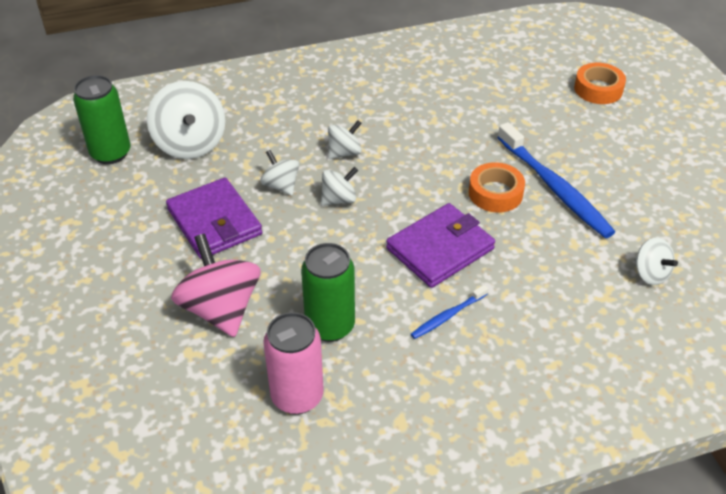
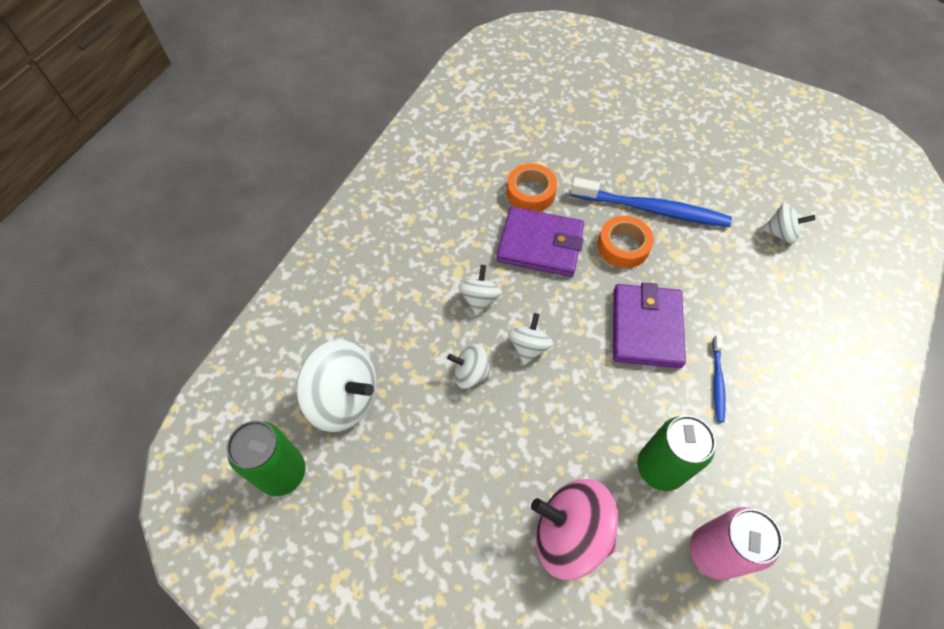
camera: 45 degrees left, 15 degrees up
(214, 222) = (462, 457): purple wallet -> purple wallet (540, 244)
(598, 89) = (580, 99): orange tape -> orange tape (530, 193)

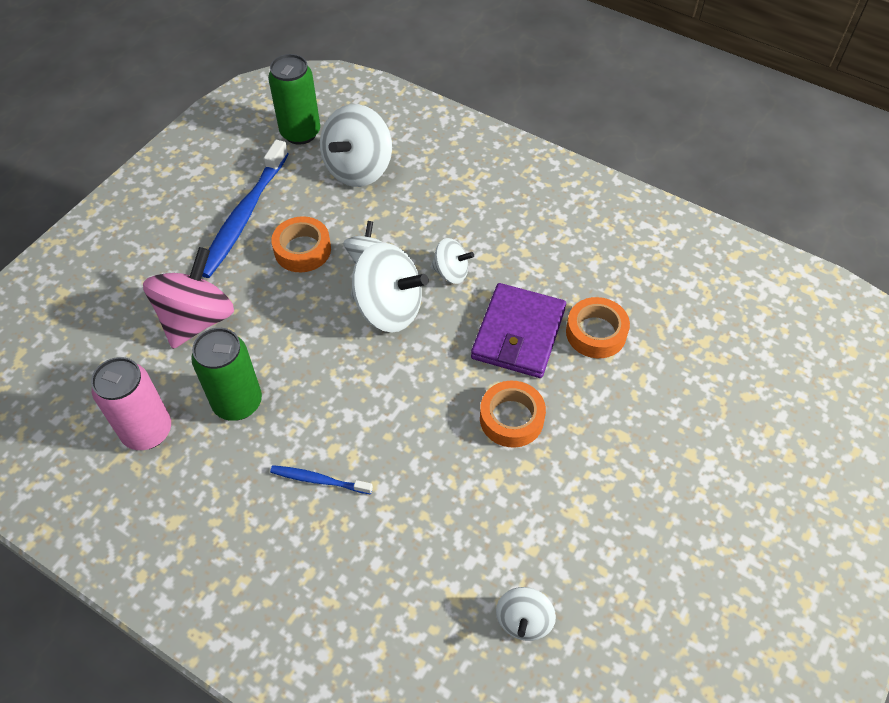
camera: 95 degrees right, 5 degrees down
(463, 439) = (302, 250): none -> orange tape
(528, 347) = (389, 309): white spinning top -> white spinning top, size x1.84
(646, 328) = (396, 421): purple wallet -> none
(652, 209) = (568, 463): blue toothbrush -> blue toothbrush (243, 217)

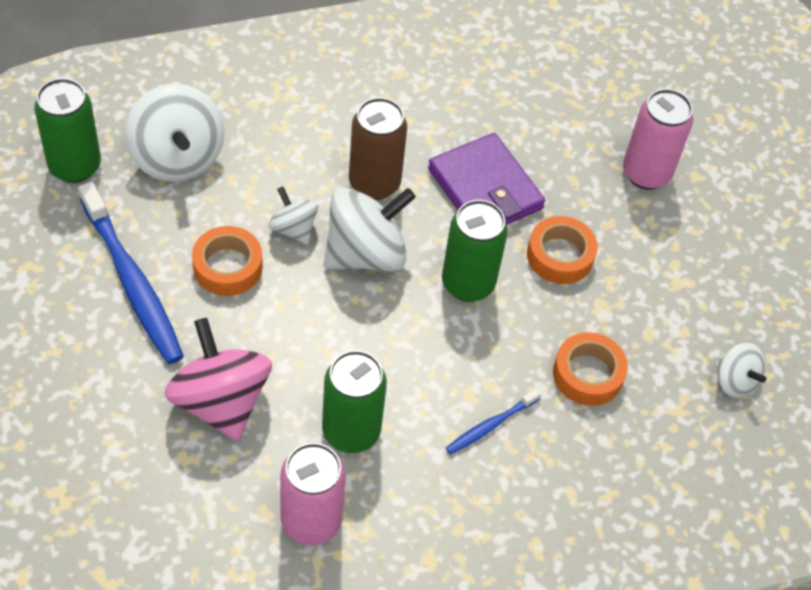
camera: 55 degrees left, 0 degrees up
(426, 381) = (468, 283): none -> green can
(451, 272) = (374, 183): white spinning top -> brown can
(596, 333) = (536, 141): orange tape -> orange tape (588, 374)
(652, 419) = (646, 173): none -> pink can

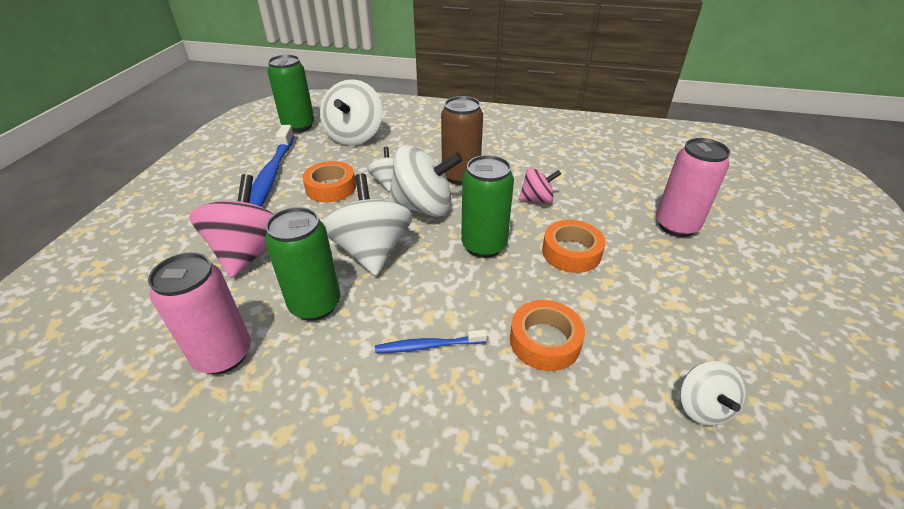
camera: 35 degrees right, 15 degrees down
(355, 342) = (372, 251): none -> white spinning top
(485, 189) = (537, 199): purple wallet -> pink spinning top

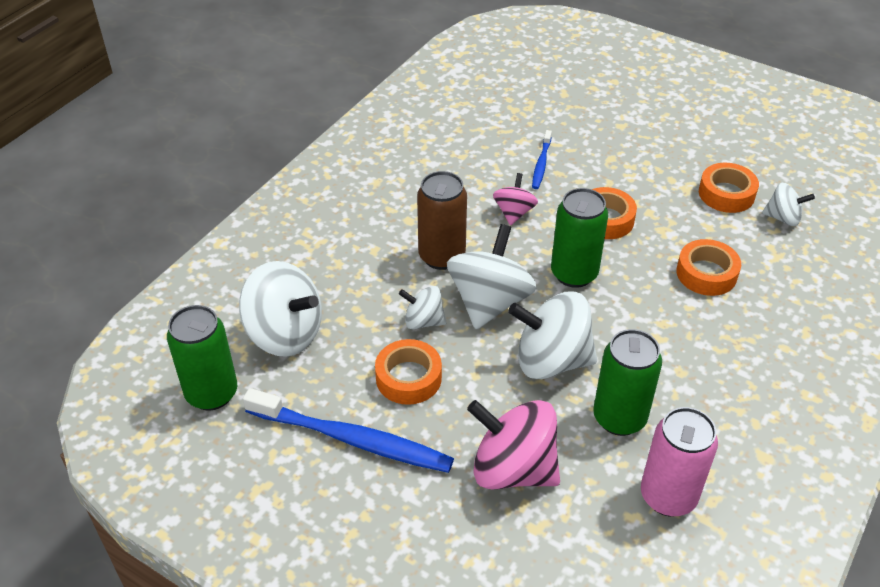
camera: 70 degrees left, 5 degrees up
(428, 346) = (693, 346): blue toothbrush -> blue toothbrush (541, 164)
(676, 226) = (593, 142): pink can -> none
(695, 341) = (726, 194): none -> orange tape

